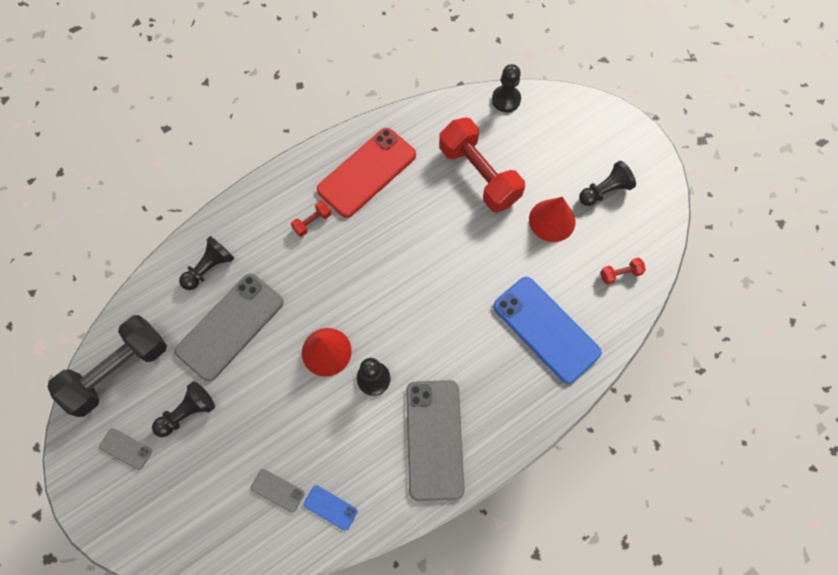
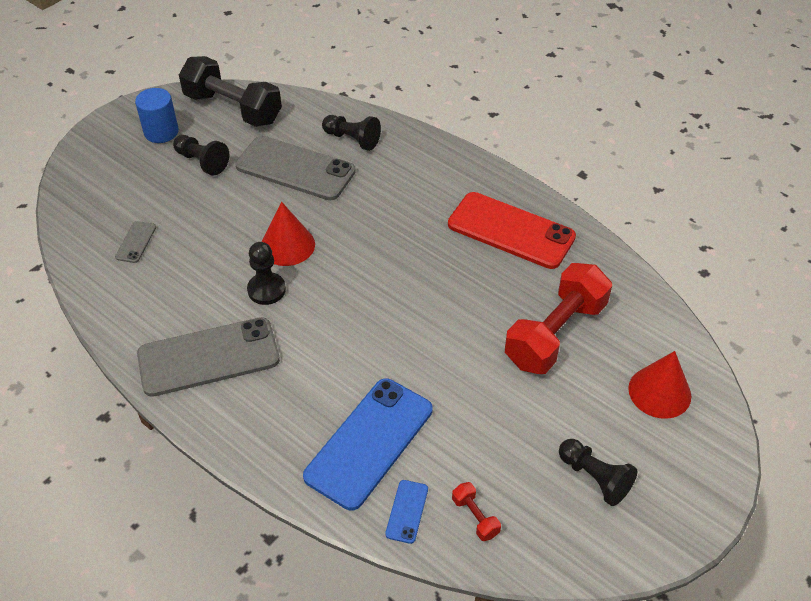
camera: 75 degrees right, 20 degrees down
(126, 448) = (161, 132): grey phone -> blue cylinder
(312, 222) = (431, 200): red dumbbell -> none
(330, 507) = (123, 286): blue phone -> blue phone (407, 511)
(506, 100) = (678, 341): black pawn -> none
(552, 220) = (524, 423): red cone -> red cone (659, 392)

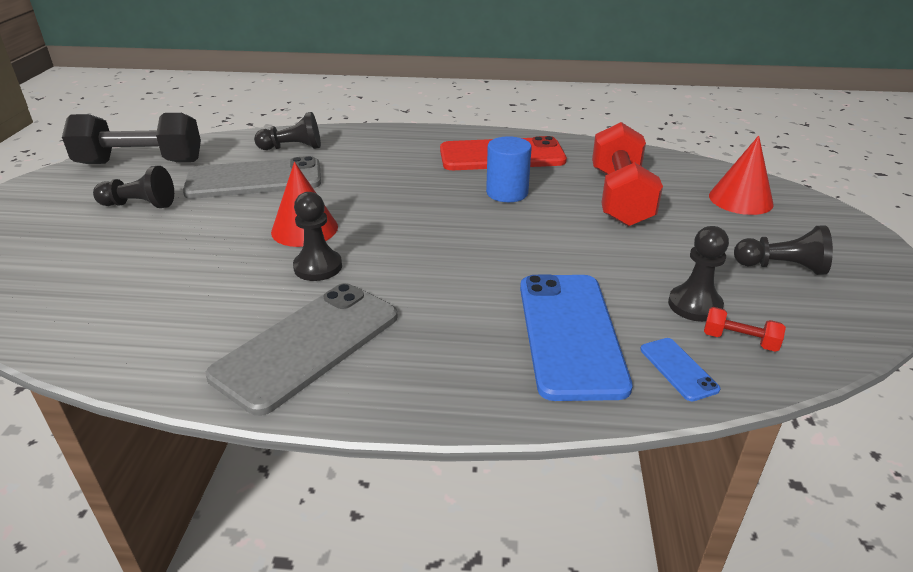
camera: 35 degrees left, 15 degrees down
(136, 242) = (109, 288): grey phone -> none
(161, 132) = (65, 199): blue cylinder -> blue cylinder (507, 193)
(481, 471) = (694, 305): none -> black pawn

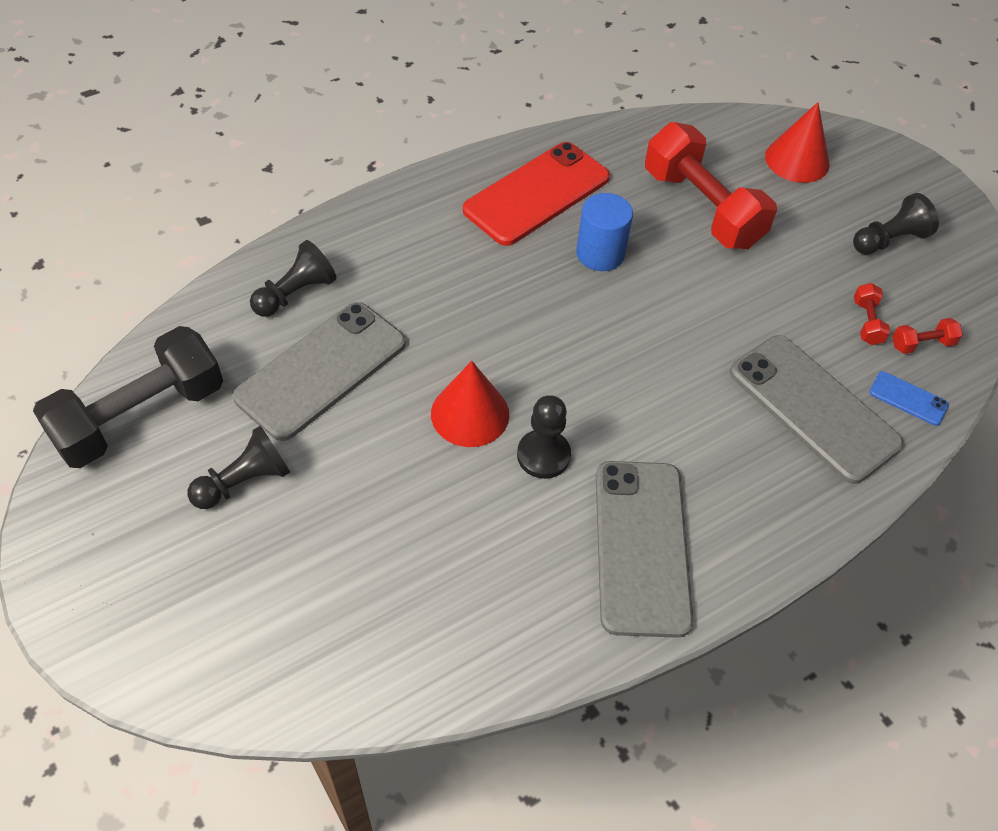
camera: 40 degrees left, 20 degrees up
(570, 334) = (813, 408): blue phone -> grey phone
(694, 305) = (867, 322): black pawn -> red dumbbell

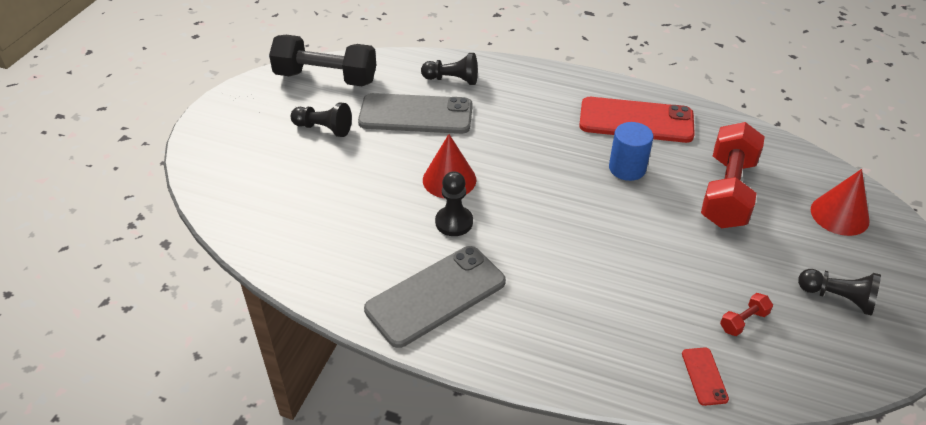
camera: 55 degrees right, 10 degrees down
(813, 408) = (632, 327): grey phone -> none
(908, 399) = (704, 376): blue phone -> red phone
(922, 344) = (765, 362): red dumbbell -> none

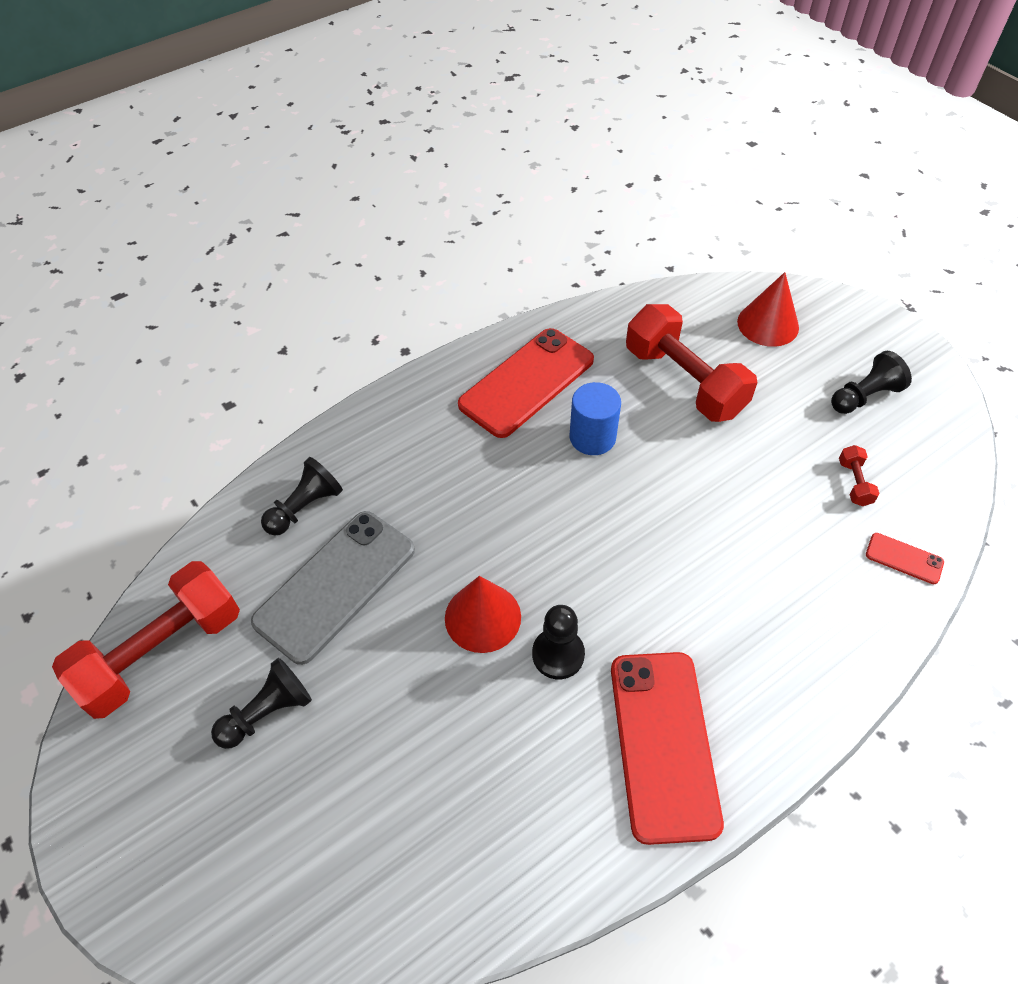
camera: 55 degrees left, 10 degrees up
(326, 78) = (162, 652): black dumbbell -> red dumbbell
(436, 296) = (663, 744): grey phone -> red phone

